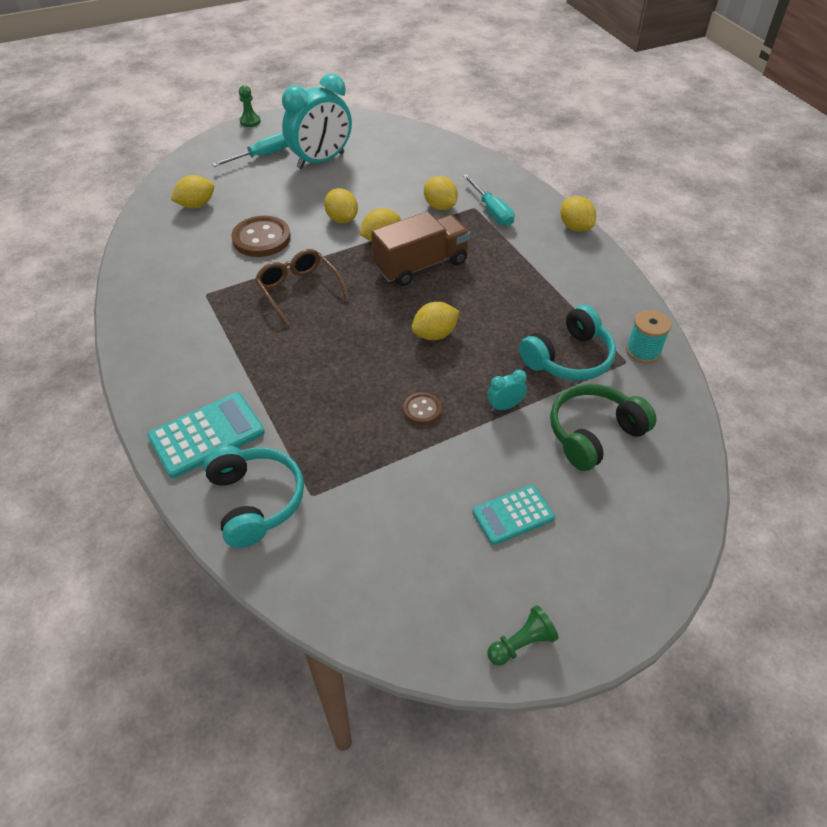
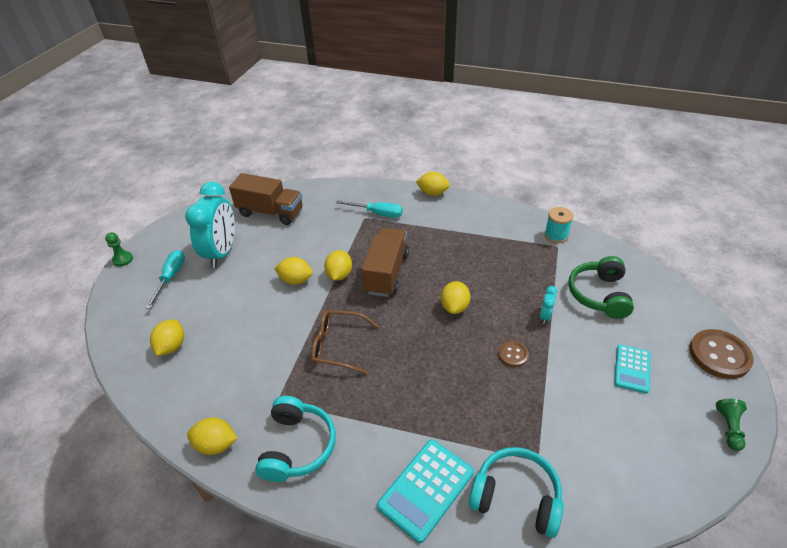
camera: 45 degrees left, 5 degrees down
(207, 435) = (426, 489): turquoise calculator -> turquoise calculator turned 150 degrees counterclockwise
(261, 238) = (260, 332): brown button -> brown button (719, 355)
(402, 152) = (270, 212): none -> brown truck
(440, 206) = (344, 230): yellow lemon -> yellow lemon (216, 444)
(568, 358) = (532, 265): turquoise headphones -> turquoise headphones (297, 446)

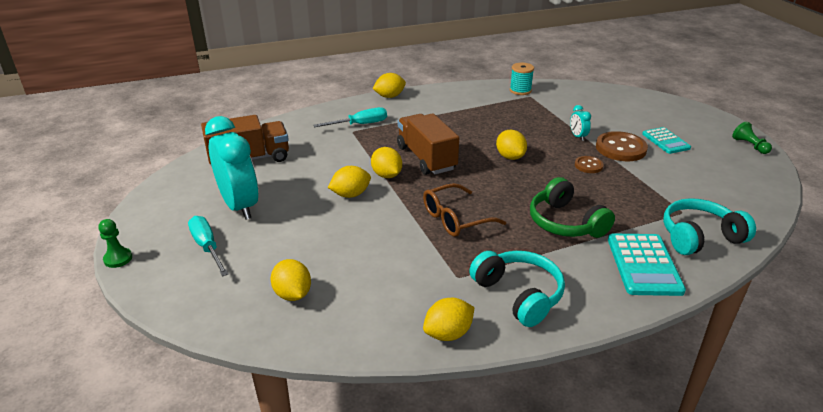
camera: 40 degrees left, 10 degrees down
(599, 295) = (593, 112): green headphones -> green headphones (565, 222)
(719, 355) = (698, 114): brown button -> brown button (620, 148)

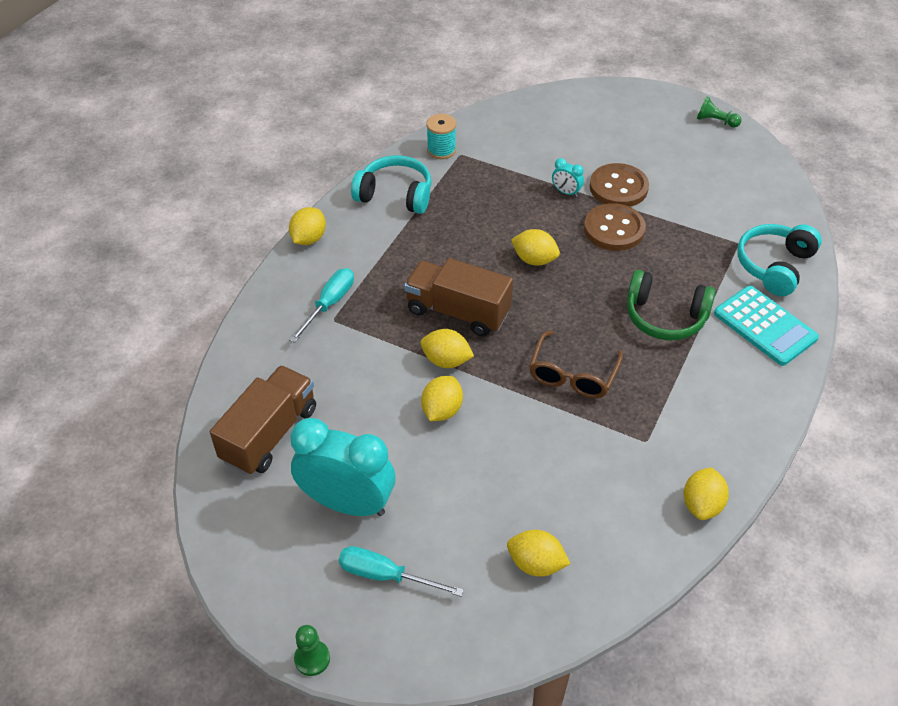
camera: 40 degrees left, 15 degrees up
(518, 295) = (710, 425): turquoise headphones -> turquoise headphones (395, 195)
(588, 165) = (614, 229): brown button -> brown button, size x1.86
(665, 141) = (645, 154): turquoise calculator -> none

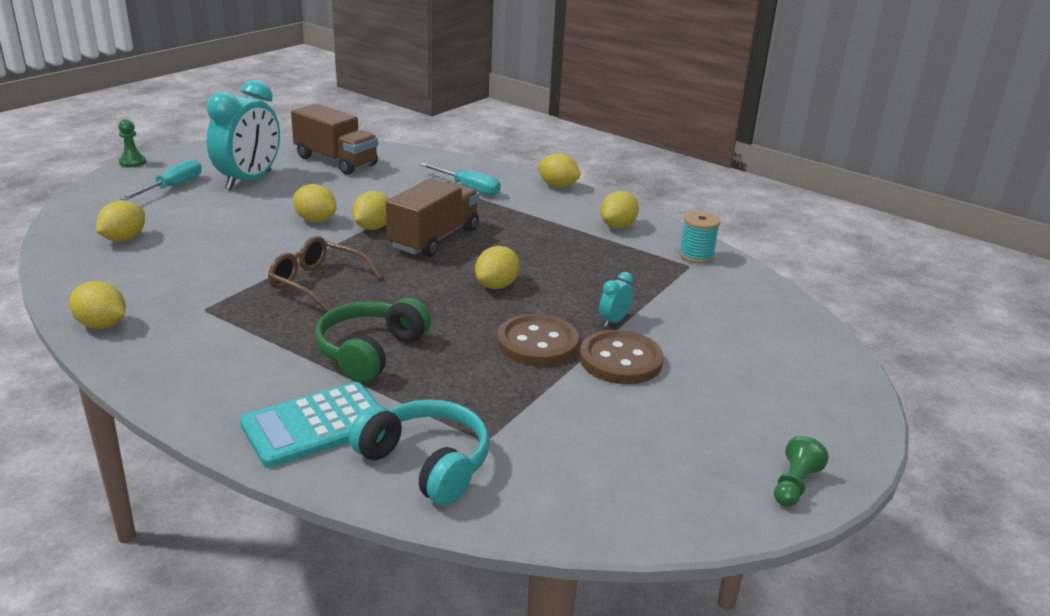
camera: 95 degrees right, 20 degrees down
(395, 195) = (618, 226): turquoise headphones -> yellow lemon

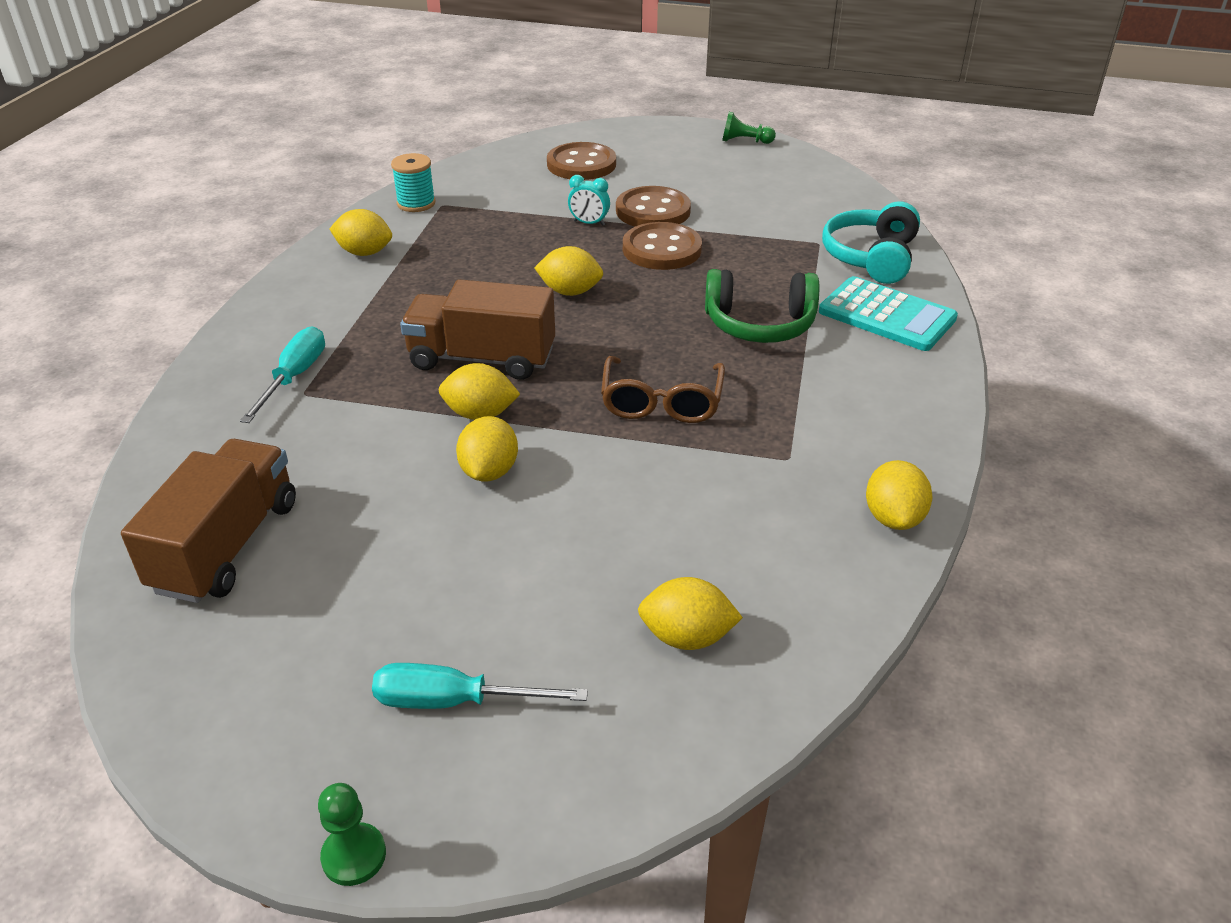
camera: 110 degrees left, 10 degrees up
(249, 180) = (370, 613): turquoise clock -> none
(557, 186) = (251, 312): yellow lemon -> none
(754, 348) = (581, 164): none -> brown button

